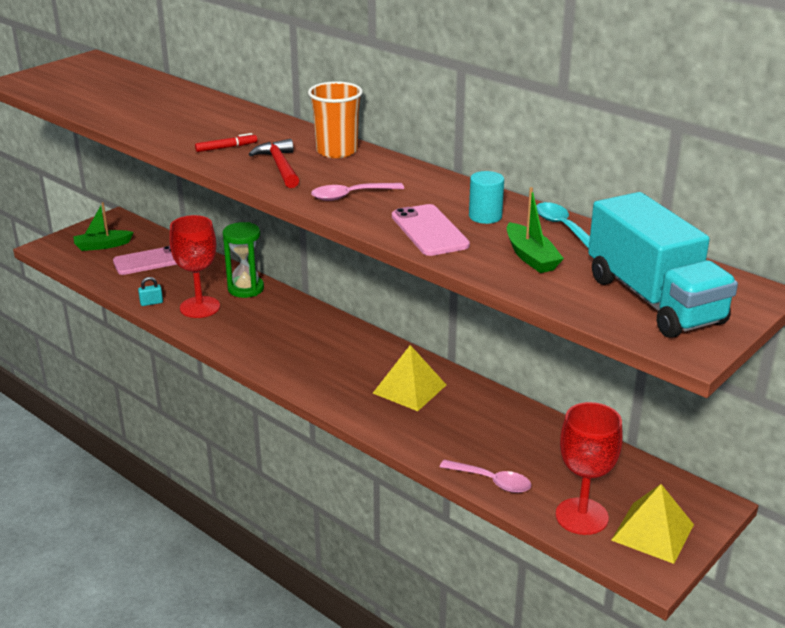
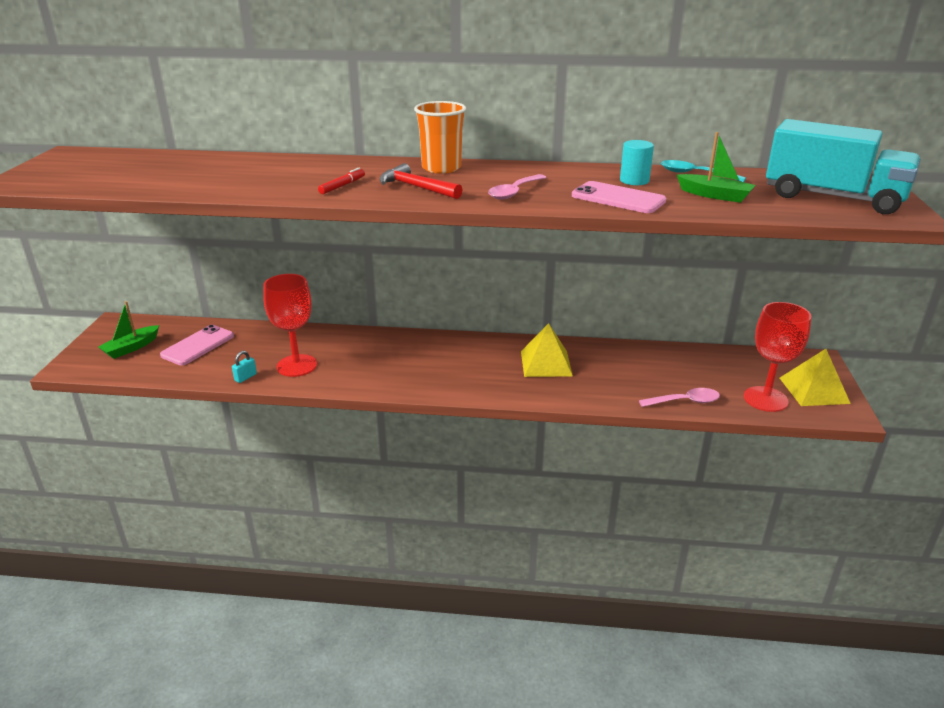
camera: 35 degrees left, 0 degrees up
(246, 289) = (319, 338): green hourglass -> none

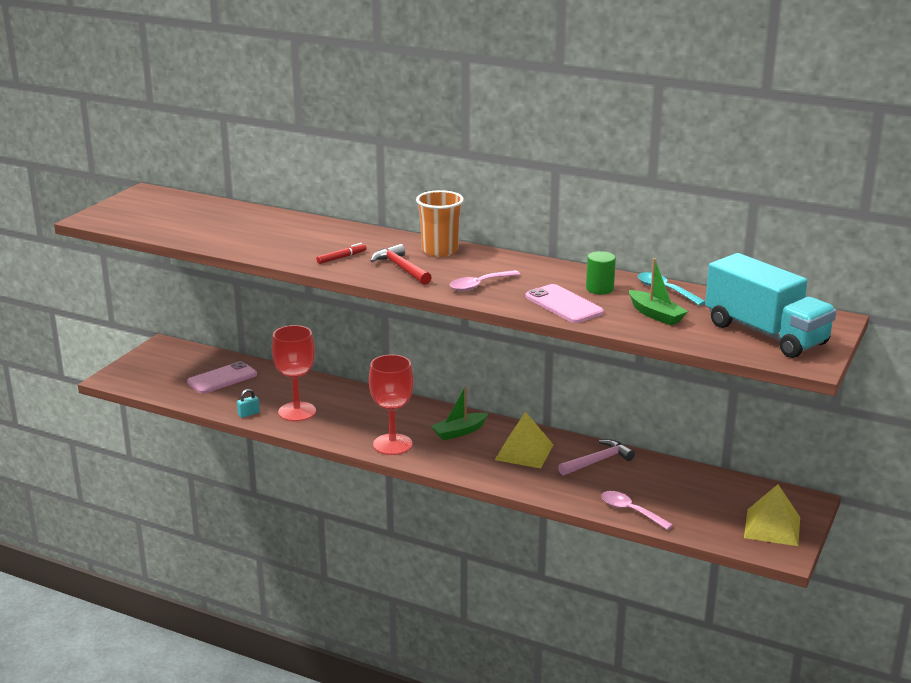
camera: 20 degrees right, 5 degrees down
(131, 348) = (167, 370): green boat -> green boat (459, 432)
(617, 359) = (597, 461): none -> pink hammer
(634, 181) = (599, 289): turquoise cylinder -> green cylinder
(685, 401) = (630, 511): pink spoon -> pink spoon turned 150 degrees counterclockwise
(765, 399) = (713, 525): red goblet -> red goblet (392, 444)

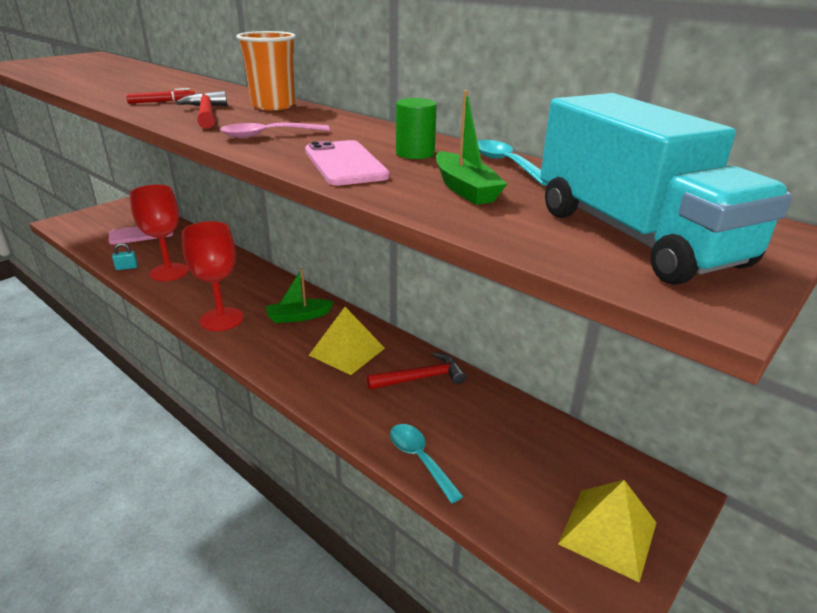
camera: 15 degrees right, 5 degrees up
(597, 461) = (421, 378): pink hammer -> red hammer
(630, 511) = (419, 459): pink spoon -> turquoise spoon

